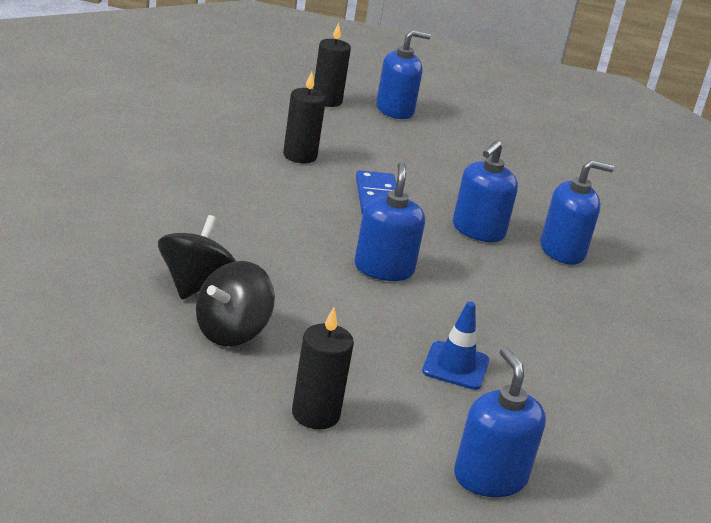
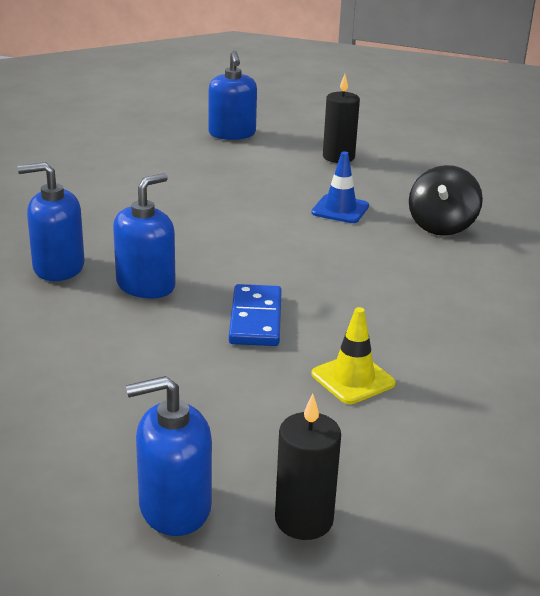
camera: 170 degrees left, 0 degrees up
(231, 332) = (403, 196): black spinning top -> none
(300, 156) = (353, 379): black candle -> yellow traffic cone
(384, 269) = (268, 243): blue soap dispenser -> none
(455, 366) = (229, 179): blue traffic cone -> blue traffic cone (340, 209)

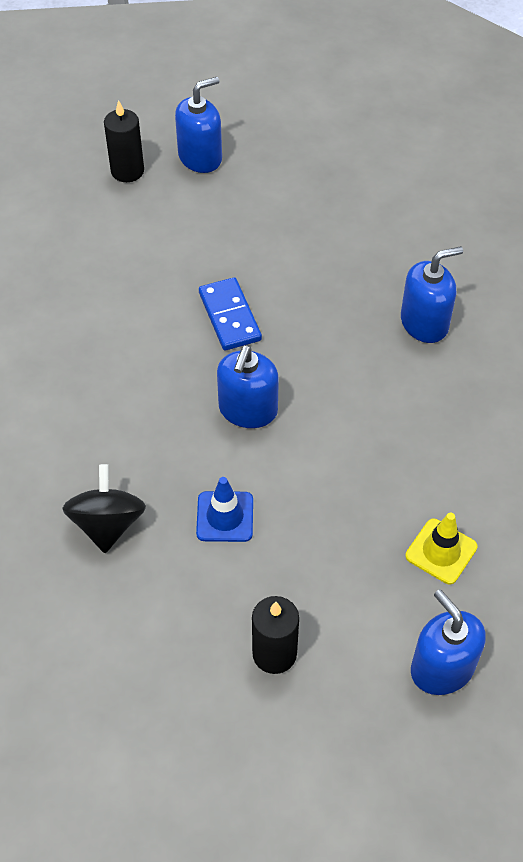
camera: 160 degrees right, 25 degrees up
(146, 285) = (338, 326): blue soap dispenser -> blue soap dispenser (248, 410)
(353, 379) = (133, 279): yellow traffic cone -> yellow traffic cone (441, 551)

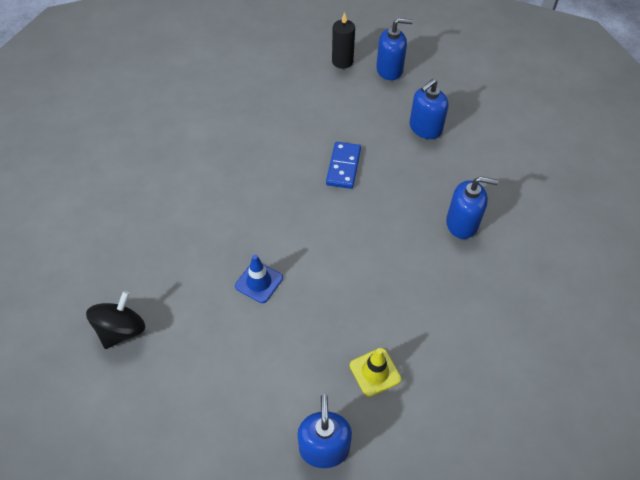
camera: 30 degrees right, 0 degrees up
(107, 524) = (192, 253): black spinning top -> black spinning top (122, 330)
(248, 410) = (316, 226): blue soap dispenser -> blue soap dispenser (425, 128)
(274, 653) = (229, 379): black candle -> none

